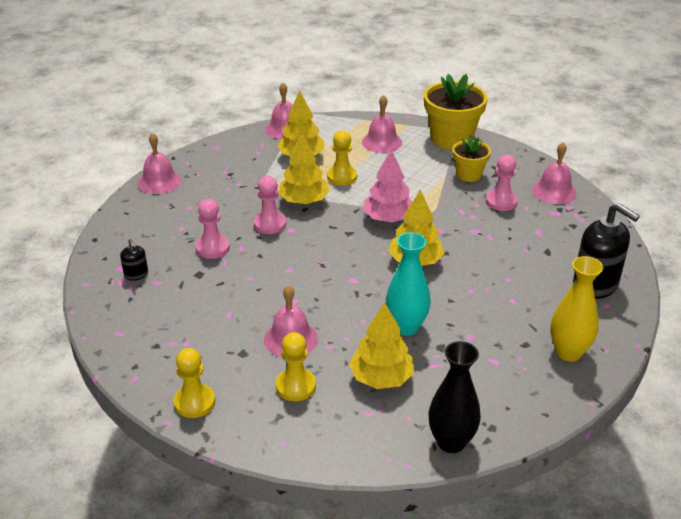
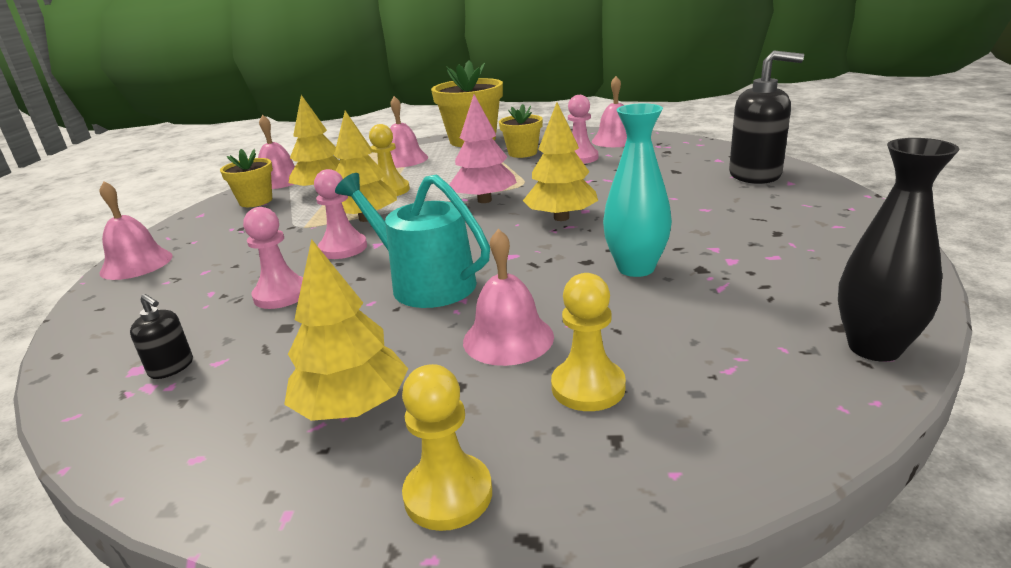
camera: 30 degrees left, 10 degrees down
(255, 147) = (256, 201): none -> yellow flower pot
(287, 278) = (425, 283): none -> turquoise watering can
(381, 378) = (685, 324): yellow tree -> yellow tree (353, 407)
(568, 352) = (825, 222): yellow vase -> none

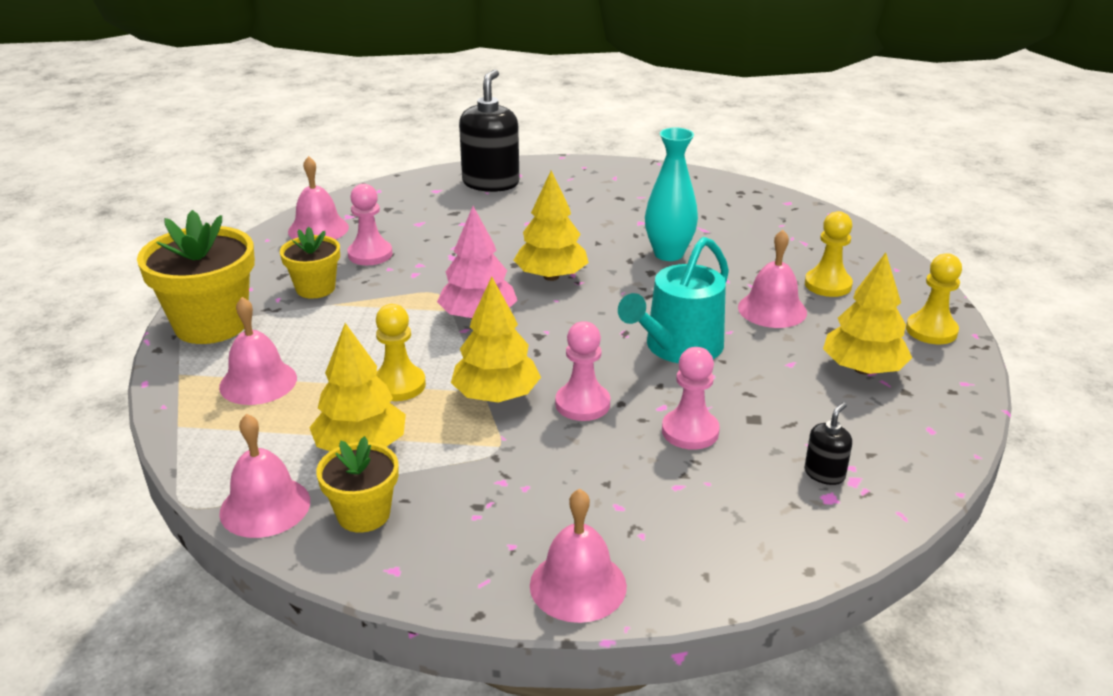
camera: 90 degrees left, 5 degrees up
(874, 348) = (780, 203): black vase -> none

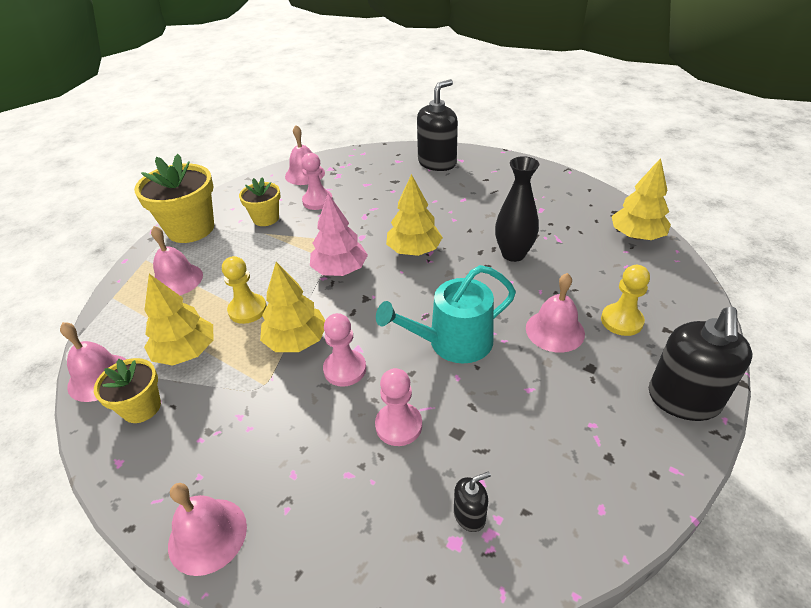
camera: 30 degrees right, 10 degrees up
(668, 254) = (513, 254): turquoise vase -> black vase
(863, 369) = (587, 418): yellow tree -> yellow tree (636, 236)
(931, 330) = (683, 399): yellow pawn -> black soap dispenser

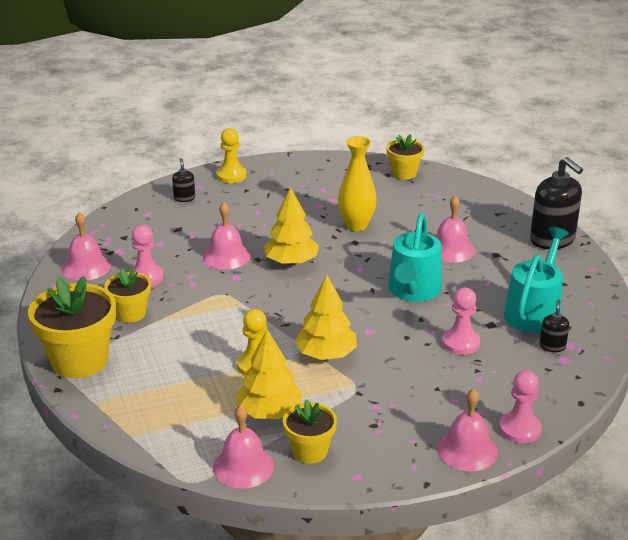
camera: 55 degrees left, 10 degrees down
(177, 280) = (157, 391): pink bell -> pink bell (226, 256)
(340, 270) = (267, 304): pink tree -> none
(345, 369) = (384, 344): pink pawn -> pink pawn (520, 429)
(437, 163) = (184, 198): black soap dispenser -> black soap dispenser, size x0.47
(513, 254) = (356, 225): black vase -> yellow vase
(520, 459) = (534, 312): none -> turquoise watering can
(621, 321) = (472, 223): yellow pawn -> yellow pawn (231, 175)
(636, 236) = (404, 173): yellow tree -> yellow flower pot

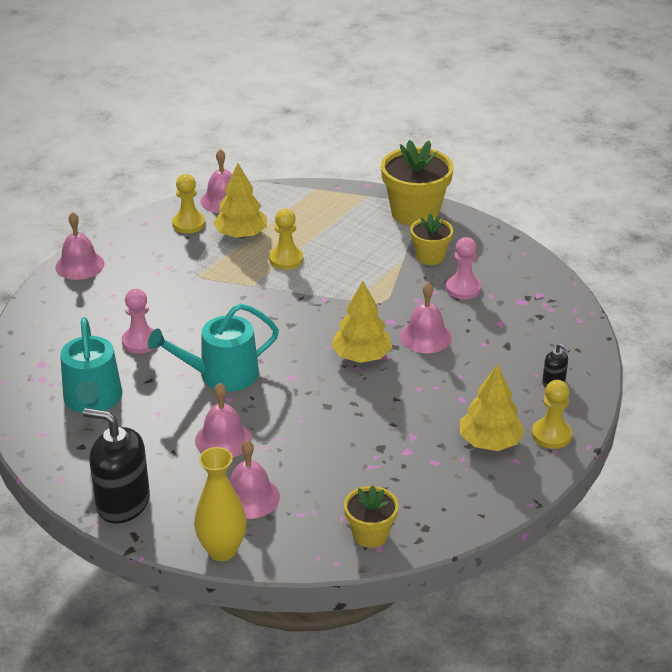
camera: 145 degrees right, 5 degrees up
(86, 267) = (524, 276): pink bell -> pink bell (250, 497)
(309, 451) = (189, 224): yellow flower pot -> yellow pawn
(326, 354) = (242, 288): yellow tree -> yellow tree (490, 442)
(356, 225) = (346, 427): yellow vase -> yellow vase (222, 550)
(413, 290) = (221, 375): turquoise watering can -> turquoise watering can turned 90 degrees counterclockwise
(520, 429) = (49, 293): pink pawn -> none
(552, 346) = (58, 371): black soap dispenser -> none

